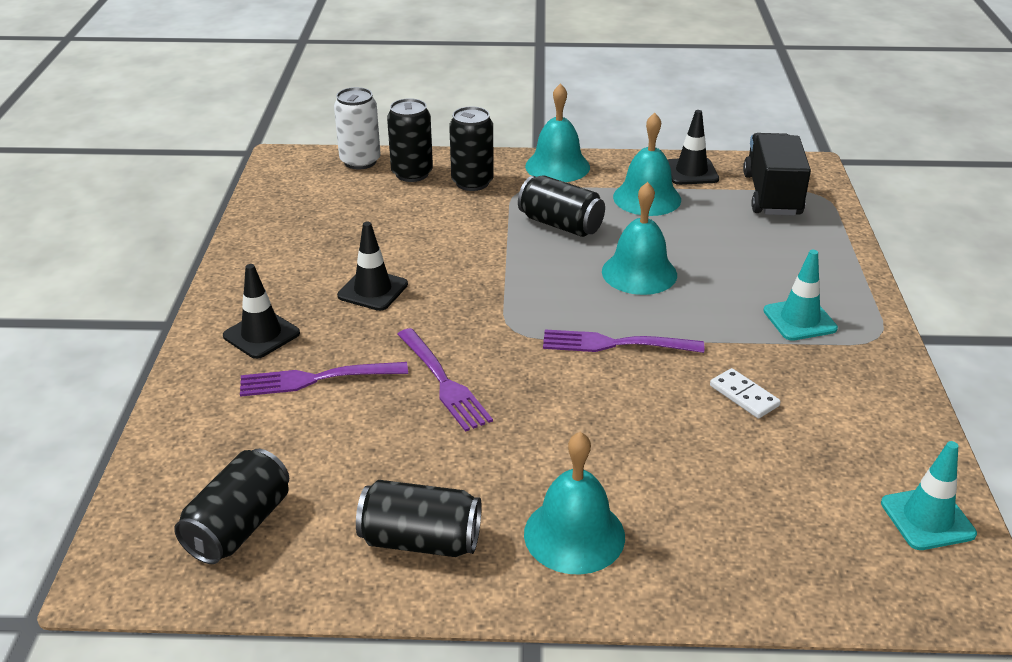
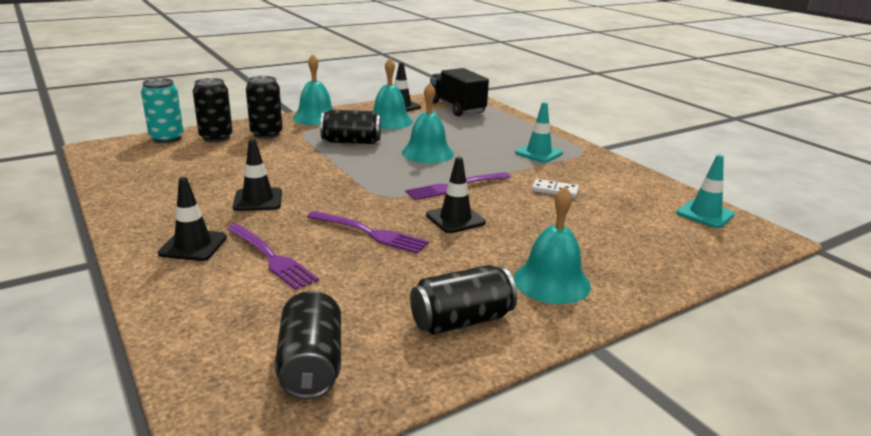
camera: 35 degrees left, 10 degrees down
(316, 379) = (271, 258): purple fork -> purple fork turned 90 degrees counterclockwise
(360, 161) = (167, 138): white can -> turquoise can
(560, 396) = (455, 219): none -> black traffic cone

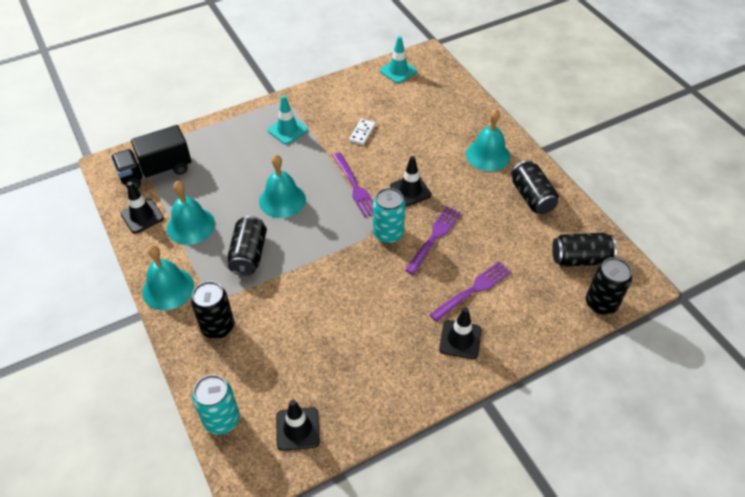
camera: 85 degrees left, 25 degrees up
(216, 137) = (224, 372): black can -> black can (601, 303)
(258, 200) = (381, 311): black traffic cone -> black traffic cone (297, 429)
(377, 204) = (388, 234): none -> turquoise can

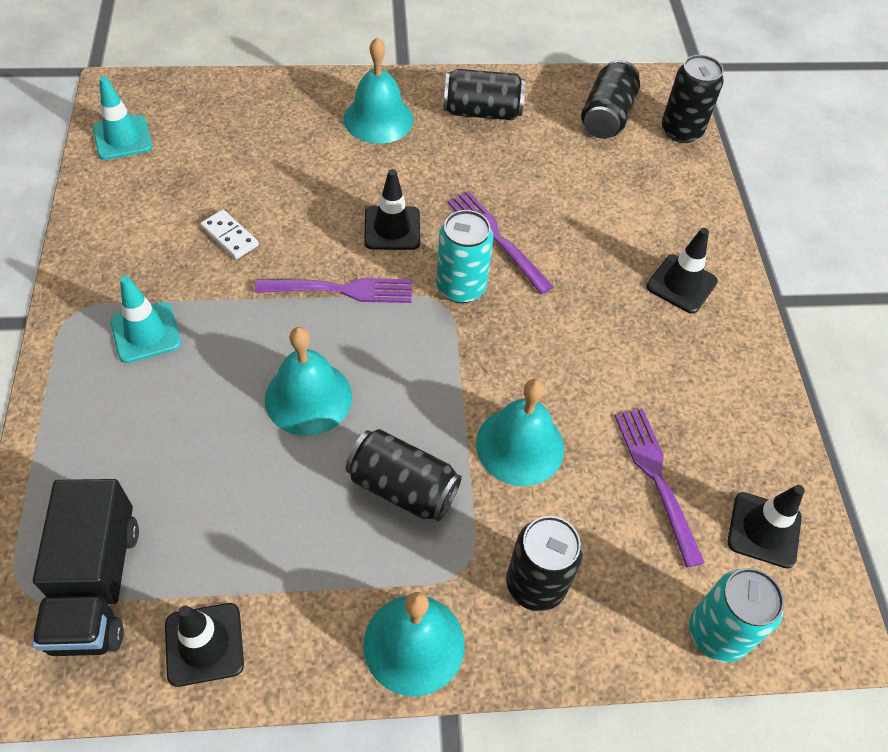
camera: 70 degrees left, 5 degrees up
(191, 226) = (282, 561): turquoise bell -> turquoise bell (520, 446)
(473, 290) = (607, 236): purple fork -> purple fork (656, 478)

